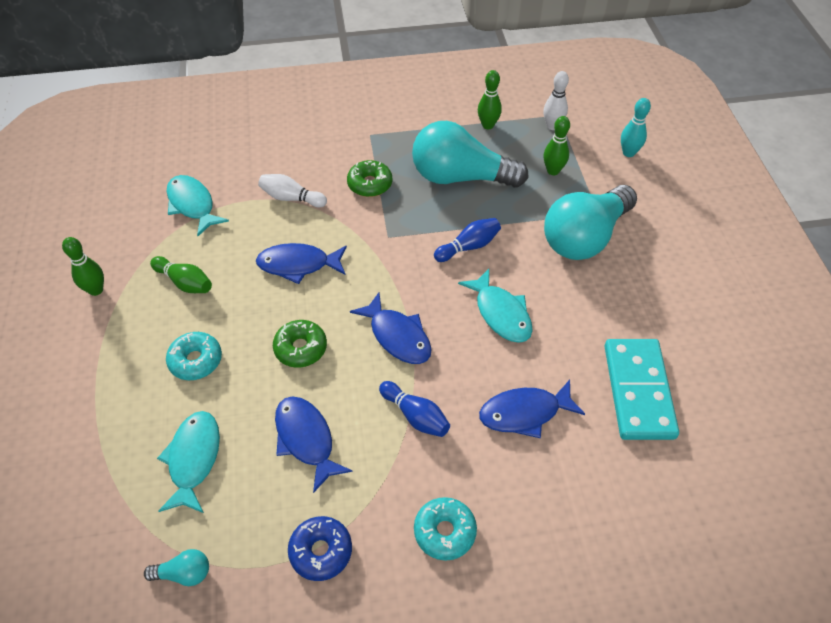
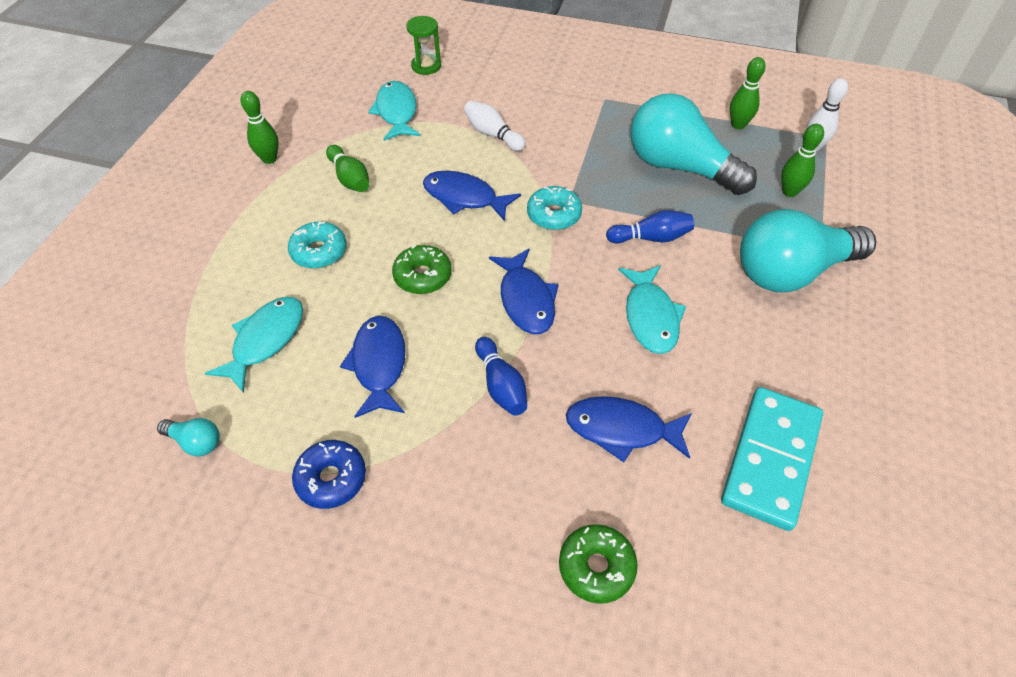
camera: 25 degrees right, 0 degrees up
(195, 151) = (426, 66): none -> green hourglass
(370, 184) = (578, 145): green donut -> green donut (596, 567)
(444, 532) = (466, 515): turquoise donut -> turquoise donut (554, 215)
(628, 153) = (893, 200): turquoise bowling pin -> none

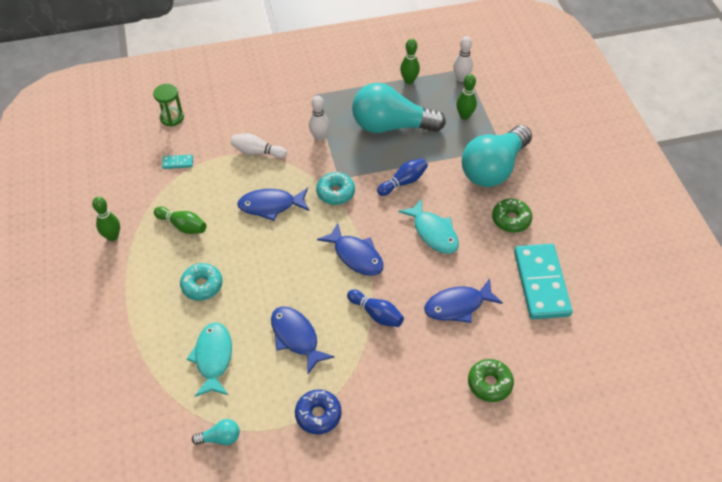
camera: 30 degrees left, 0 degrees up
(396, 112) = (178, 163): turquoise fish -> turquoise domino
(422, 276) = (282, 270): green donut -> green donut (511, 219)
(578, 146) = (319, 137): none -> white bowling pin

